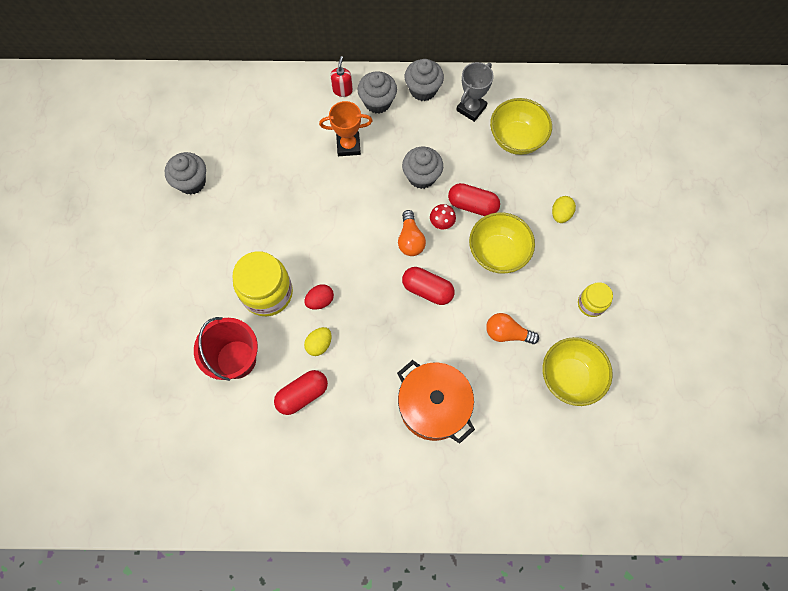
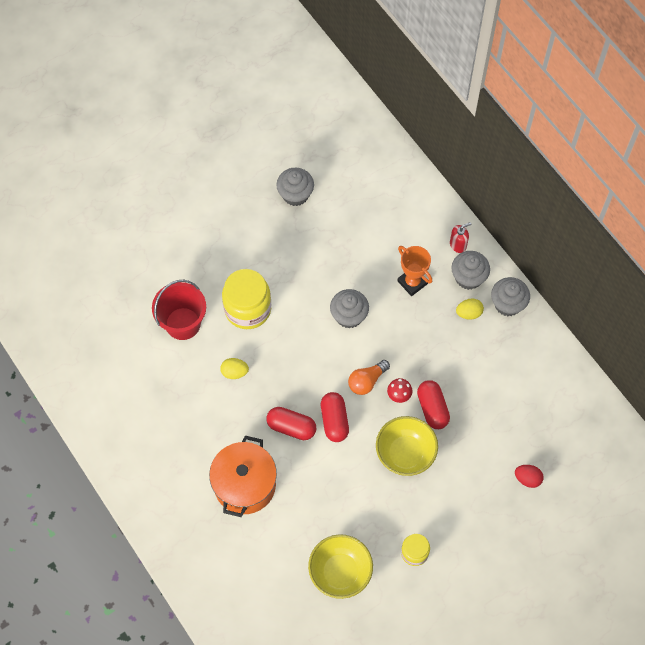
camera: 55 degrees right, 5 degrees down
(302, 394) = (189, 387): red capsule -> red capsule (291, 427)
(320, 300) = (269, 350): red egg -> red egg (527, 479)
(421, 176) = (428, 354): grey cupcake -> grey cupcake (349, 316)
(471, 108) = (520, 352): grey trophy -> none
(507, 333) = (342, 503): orange light bulb -> none
(516, 139) = (520, 405): yellow bowl -> none
(560, 214) = (477, 482): yellow egg -> yellow egg (469, 313)

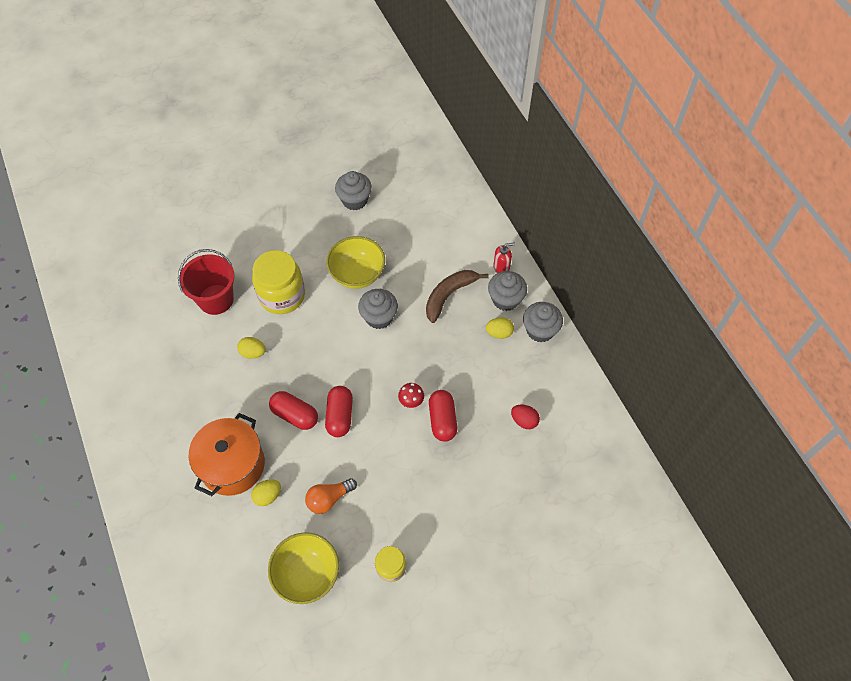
camera: 10 degrees right, 5 degrees down
(285, 508) = (268, 496): none -> yellow egg
(367, 381) = (382, 382): orange light bulb -> orange light bulb (329, 499)
(405, 454) = (404, 461): yellow bowl -> yellow bowl (357, 274)
(412, 282) = (449, 295): orange trophy -> brown banana
(527, 479) = (527, 509): red egg -> red egg (524, 421)

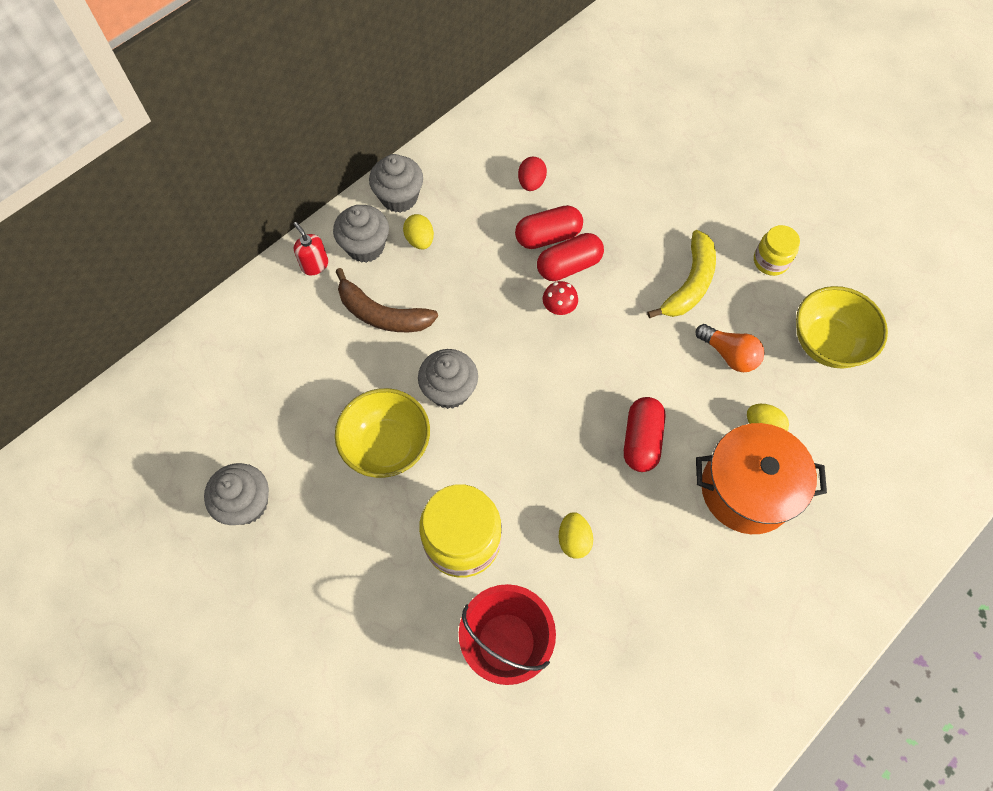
camera: 110 degrees left, 5 degrees up
(340, 416) = (617, 384): red capsule -> red capsule (548, 236)
(395, 497) = (690, 283): none -> yellow banana

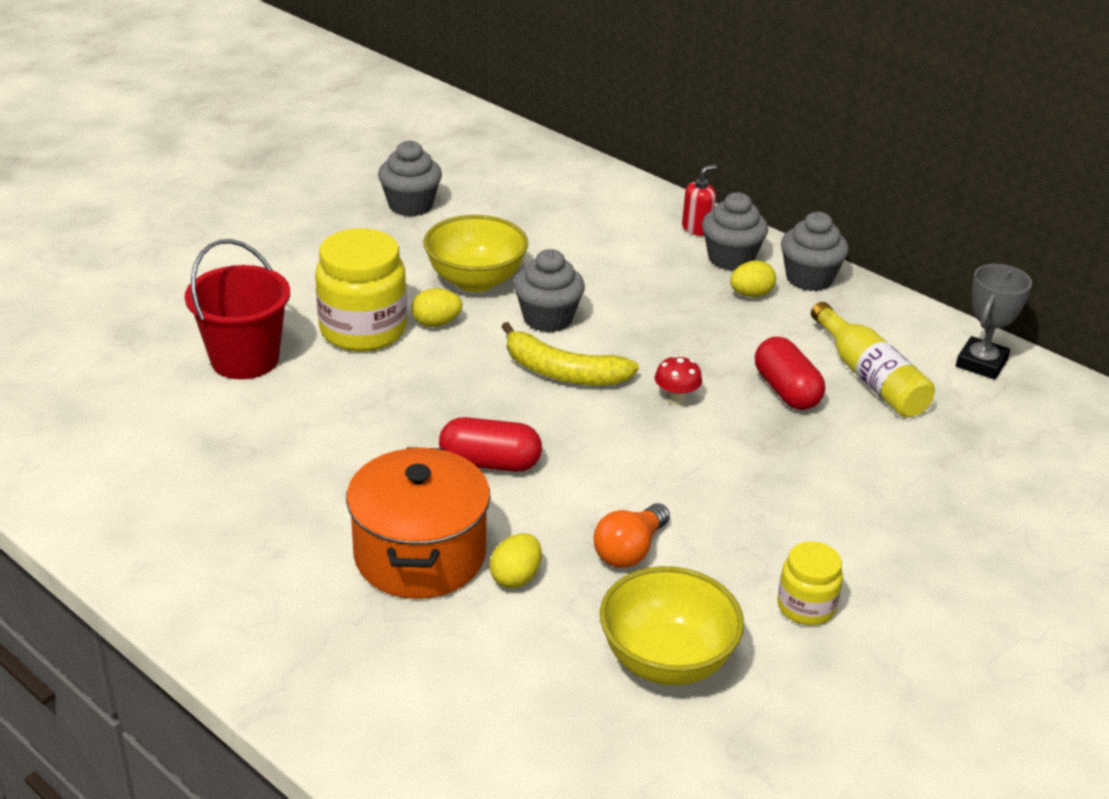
camera: 85 degrees right, 30 degrees down
(382, 314) = (641, 272): brown banana -> none
(514, 115) = (981, 363): none -> grey trophy
(531, 183) = (870, 377): red egg -> yellow bottle
(569, 266) = (744, 408): red capsule -> none
(574, 540) = (358, 407): yellow egg -> yellow egg (436, 323)
(690, 283) = (743, 517): yellow banana -> yellow banana (563, 373)

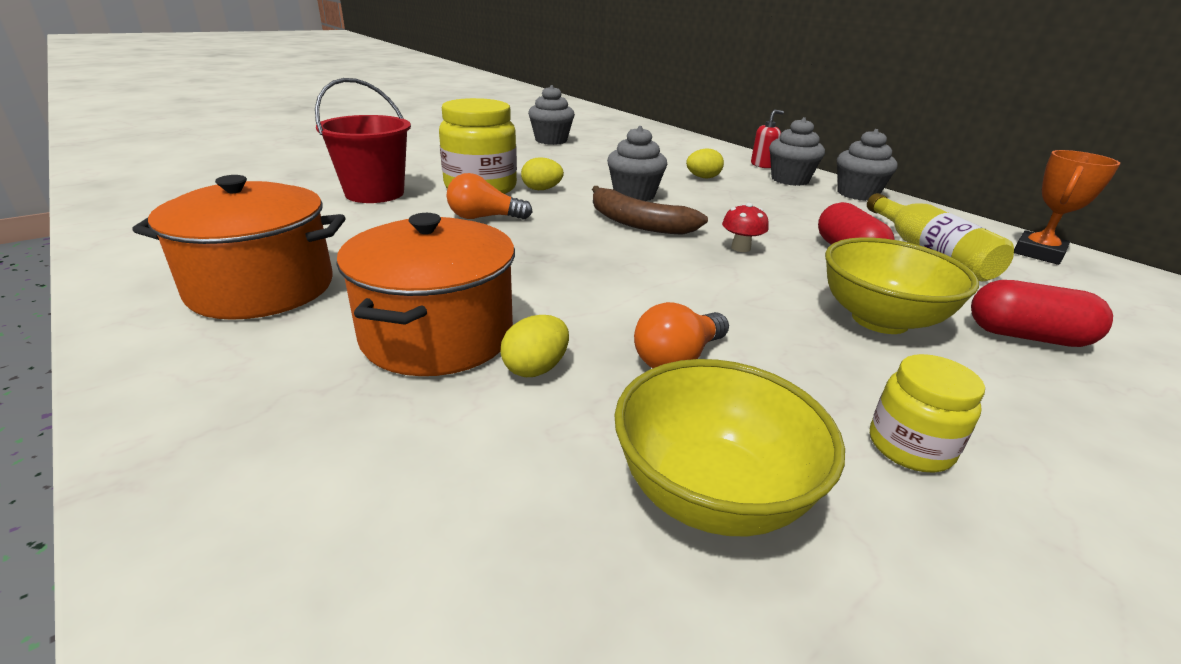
camera: 10 degrees right, 5 degrees down
(227, 523) = (262, 288): none -> orange pot
(391, 386) = (484, 217): none -> orange light bulb
(475, 281) = (583, 173): yellow bowl -> yellow bowl (879, 320)
(490, 463) = (548, 272): red capsule -> red capsule (1026, 336)
(563, 373) = (638, 223): yellow banana -> brown banana
(751, 294) = (808, 197): yellow egg -> yellow egg (703, 178)
(981, 363) = (1038, 253): grey trophy -> orange trophy

